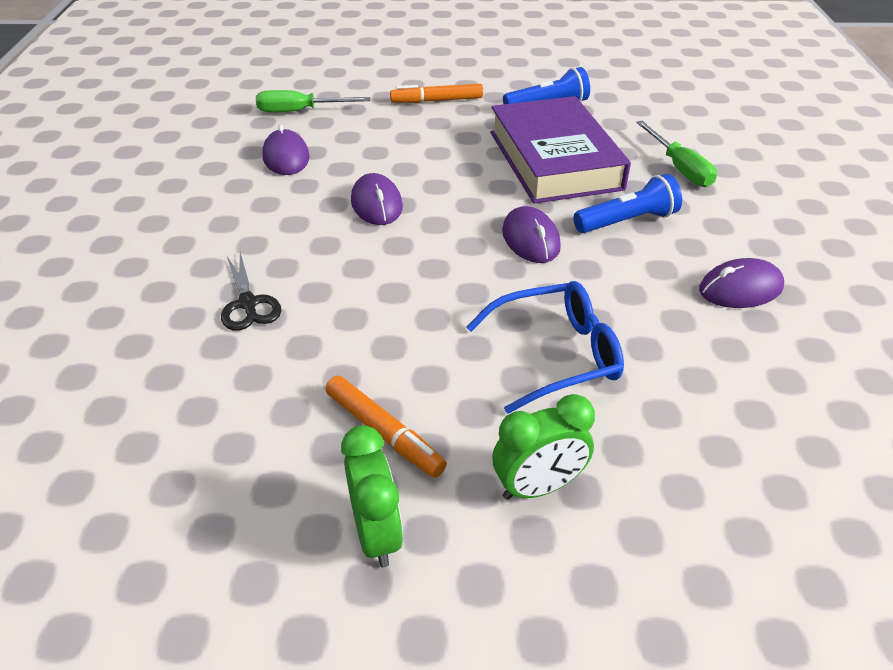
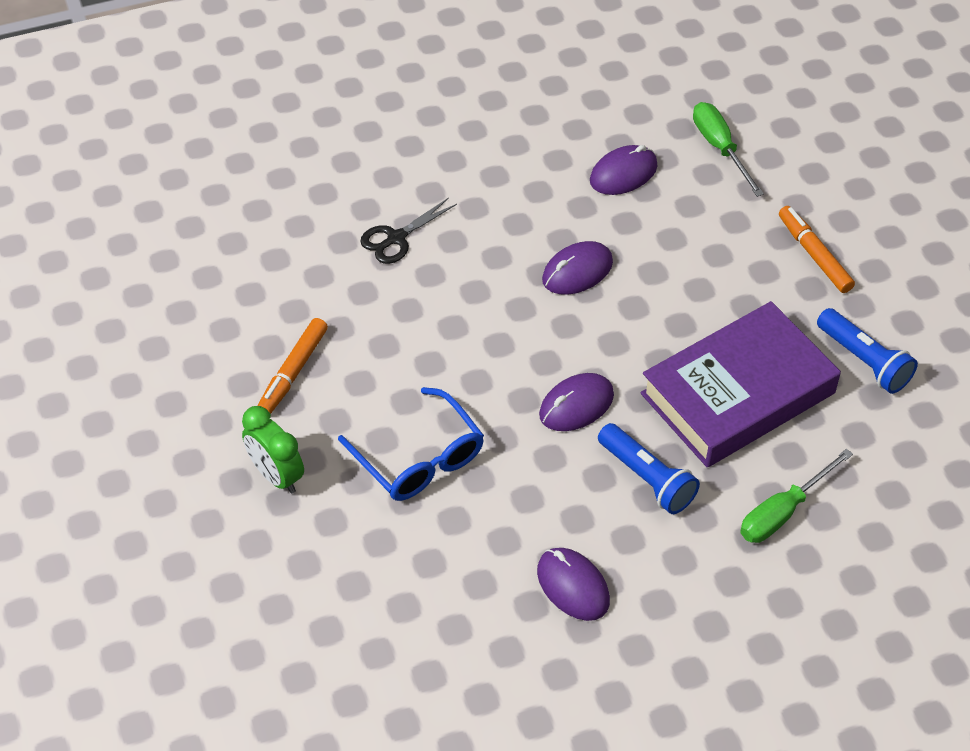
camera: 70 degrees right, 10 degrees up
(376, 533) = (207, 396): green clock -> none

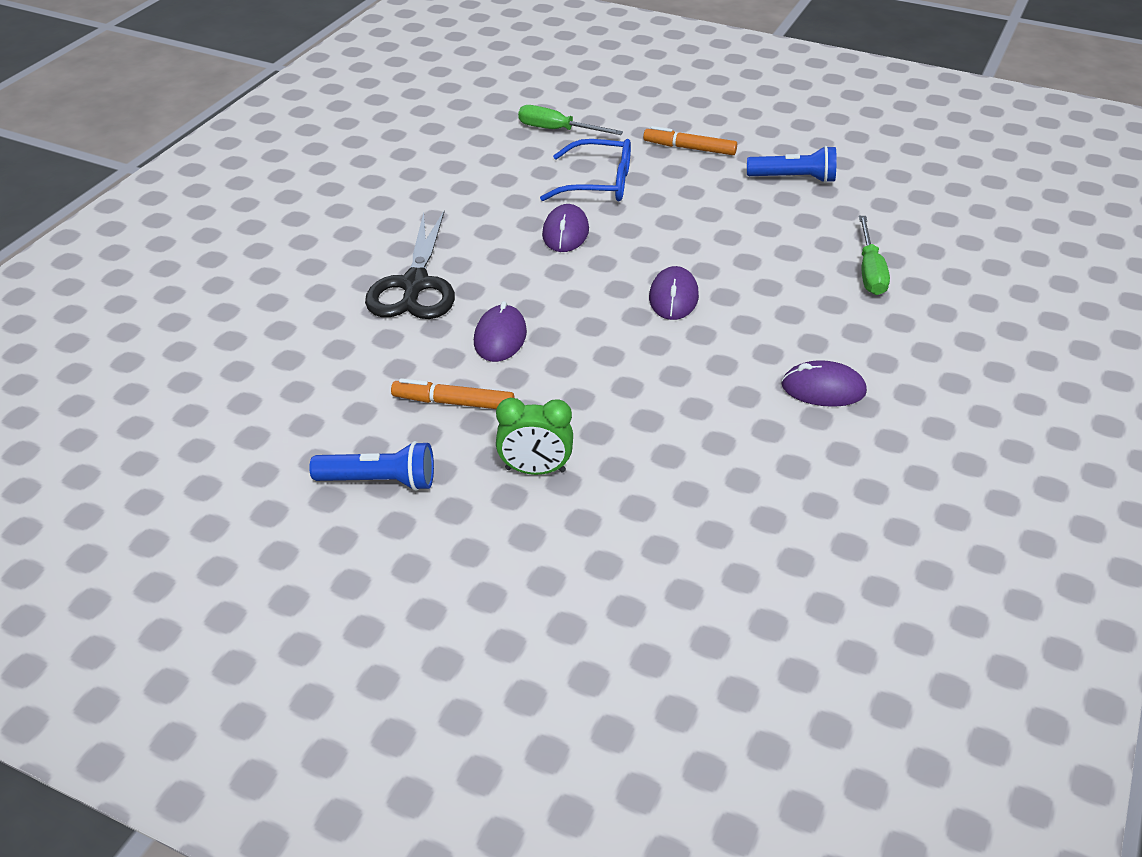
camera: 45 degrees left, 10 degrees down
(293, 372) = (453, 402): orange marker -> orange marker turned 120 degrees clockwise
(396, 238) = (415, 285): black scissors -> black scissors, size x1.81
(419, 459) = (621, 391): blue glasses -> blue glasses (599, 183)
(623, 173) = (517, 171): purple mouse -> purple mouse (500, 337)
(647, 478) = (773, 305): blue flashlight -> blue flashlight (379, 481)
(737, 393) = (754, 233): purple book -> none

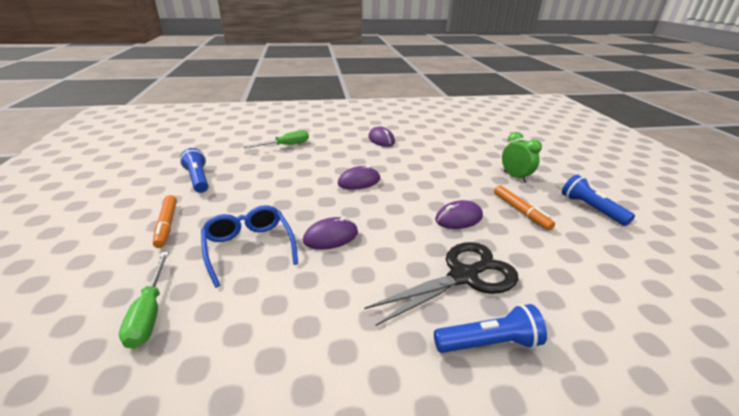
camera: 125 degrees left, 10 degrees down
(343, 258) = (488, 343): none -> blue flashlight

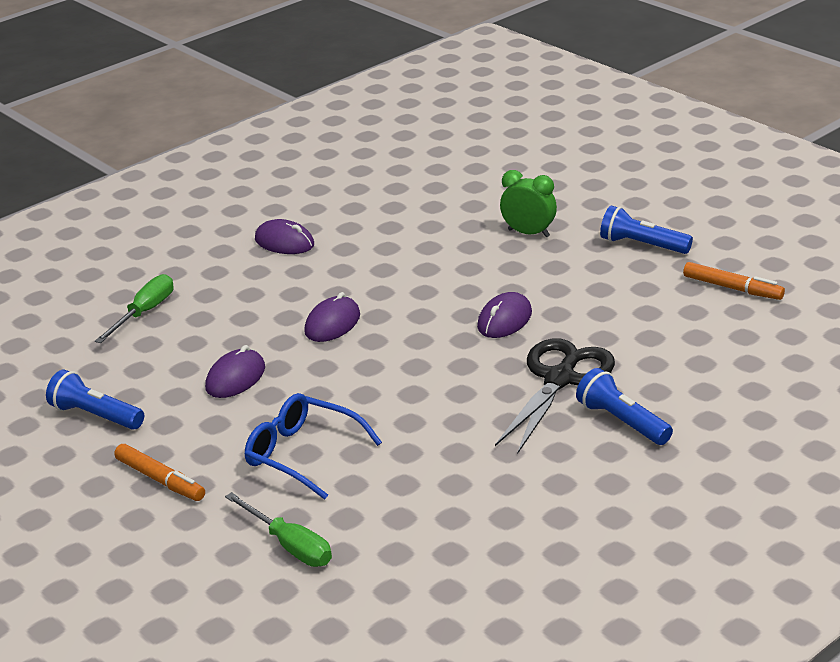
camera: 30 degrees left, 0 degrees up
(331, 237) = (381, 403): purple mouse -> purple mouse (235, 378)
(488, 343) = (622, 422): blue flashlight -> blue flashlight turned 90 degrees counterclockwise
(520, 211) = (567, 281): orange marker -> orange marker (732, 288)

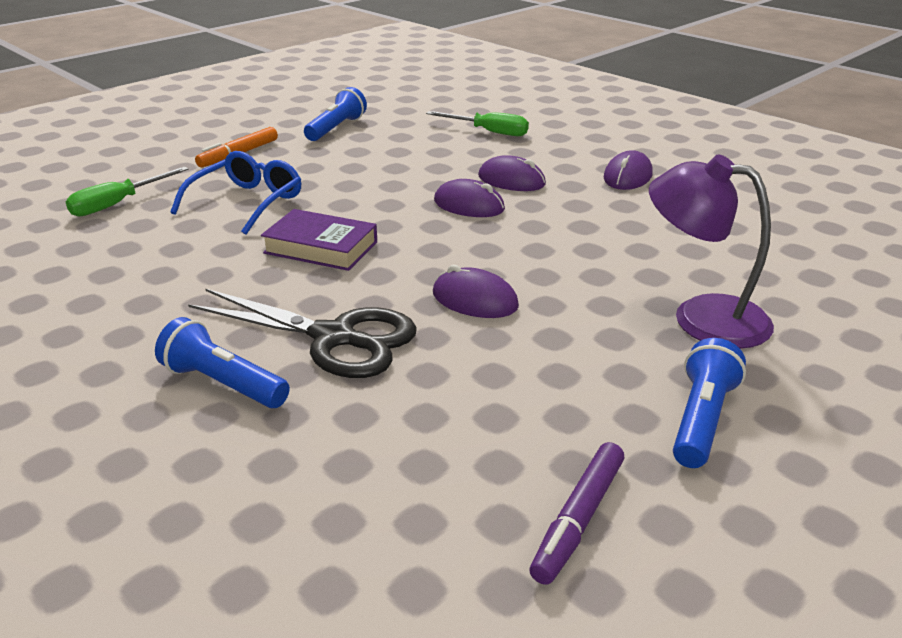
camera: 85 degrees right, 0 degrees up
(235, 378) = (378, 170): purple mouse -> purple mouse (511, 180)
(410, 398) = (321, 247): none -> purple book
(528, 233) = (701, 317): green clock -> purple lamp
(622, 422) = (223, 384): blue flashlight -> blue flashlight turned 105 degrees counterclockwise
(732, 288) = (578, 519): orange marker -> purple marker

